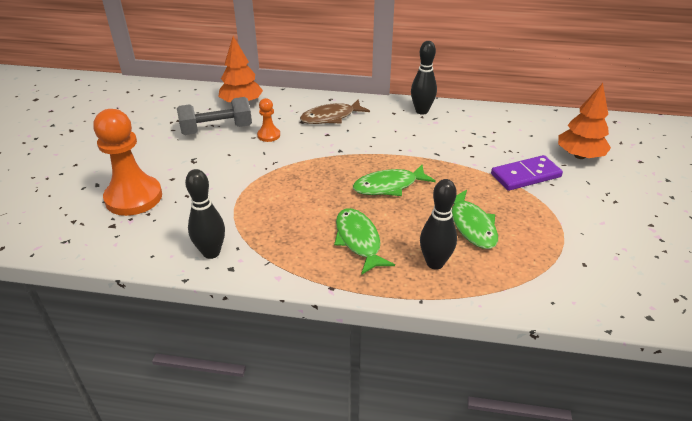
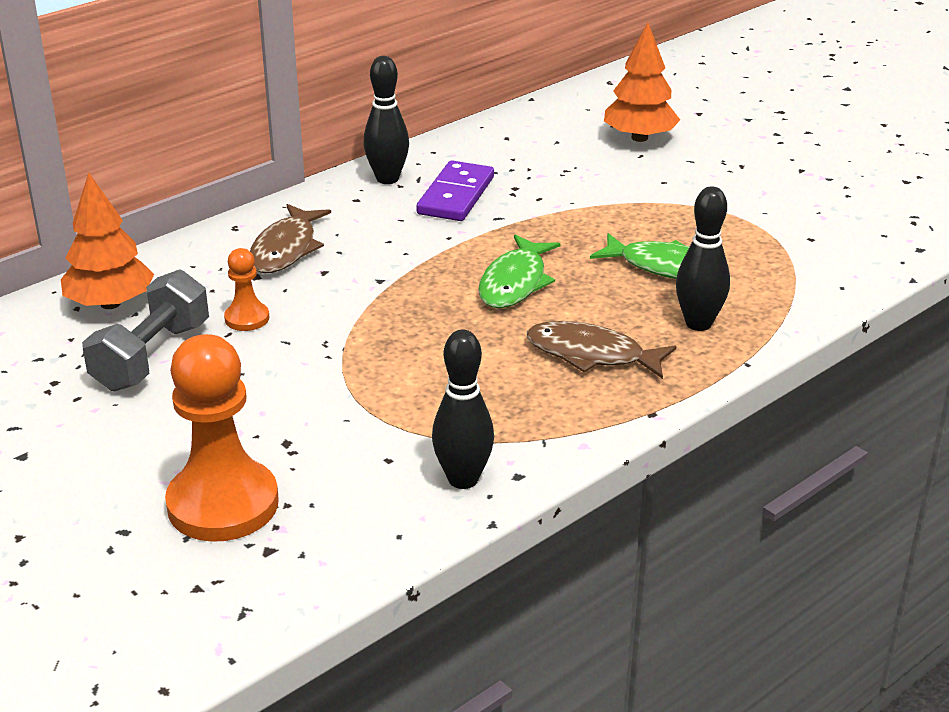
camera: 50 degrees left, 5 degrees down
(358, 240) = (591, 354): green fish -> brown fish
(525, 175) = (626, 187): purple domino -> purple domino (455, 195)

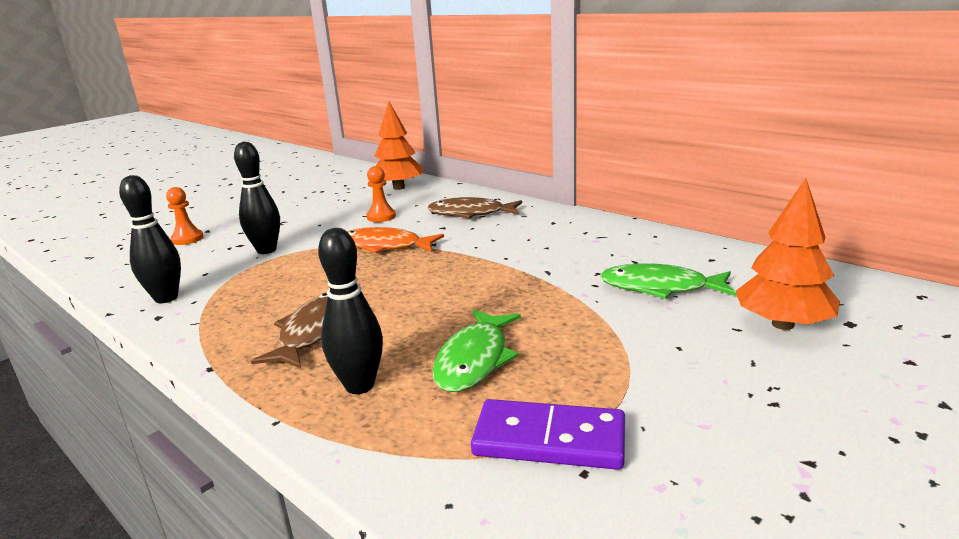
camera: 85 degrees right, 10 degrees down
(151, 356) = (341, 203): grey dumbbell -> none
(223, 504) = (187, 239): orange pawn -> orange pawn, size x0.48
(369, 314) = (385, 246): none -> orange fish
(387, 179) = (592, 227): black bowling pin -> black bowling pin (266, 250)
(455, 195) = (578, 252): purple domino -> purple domino (549, 439)
(515, 282) = (434, 289): green fish -> green fish (660, 287)

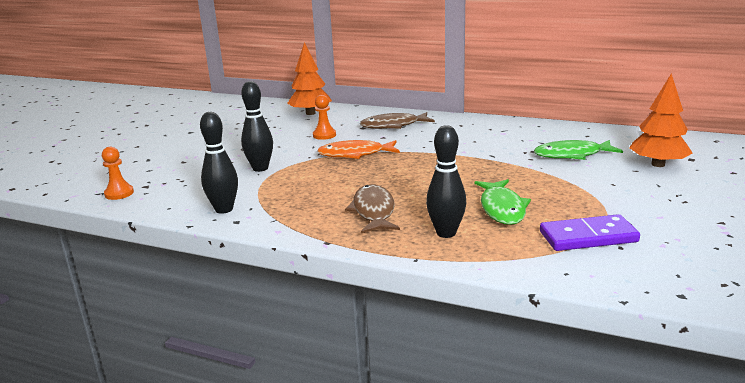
camera: 20 degrees left, 0 degrees up
(187, 239) = (175, 169): orange pawn -> orange pawn (119, 193)

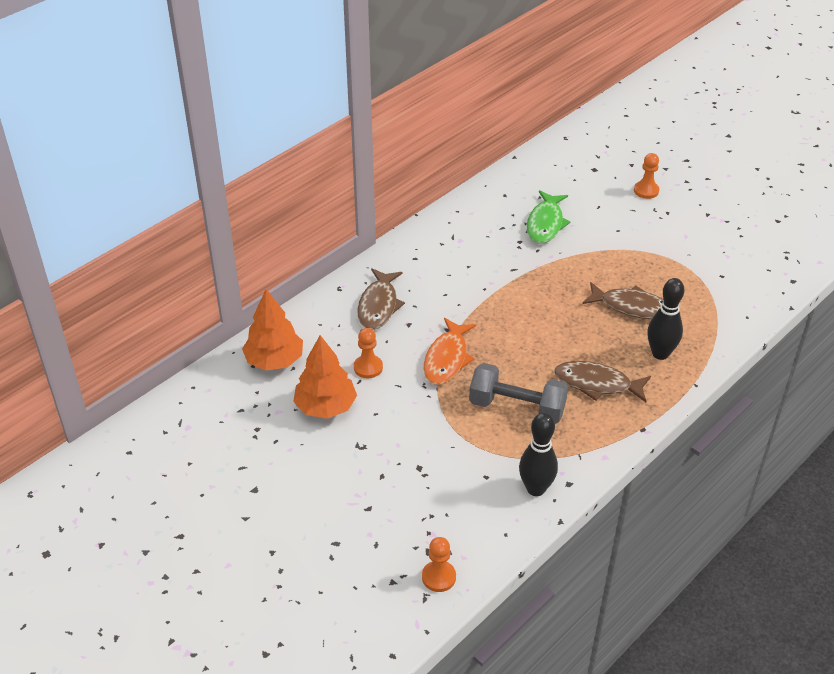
camera: 70 degrees left, 20 degrees up
(260, 168) = (439, 442): black bowling pin -> none
(317, 186) = (517, 407): none -> grey dumbbell
(502, 208) = (632, 307): green fish -> brown fish
(588, 237) = (701, 284): purple domino -> none
(658, 164) = (595, 190): orange tree -> orange tree (326, 407)
(701, 185) = (646, 191): none -> orange pawn

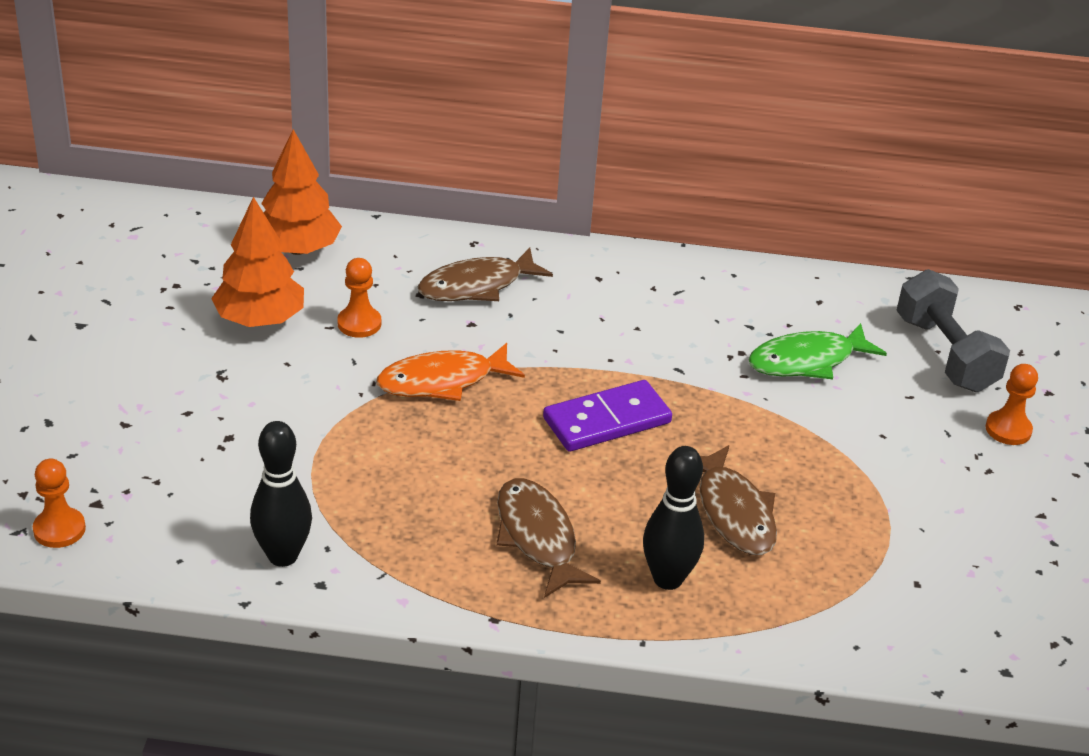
camera: 50 degrees right, 5 degrees down
(517, 407) = (415, 479): grey dumbbell -> grey dumbbell (945, 354)
(531, 314) = (607, 421): none -> purple domino

